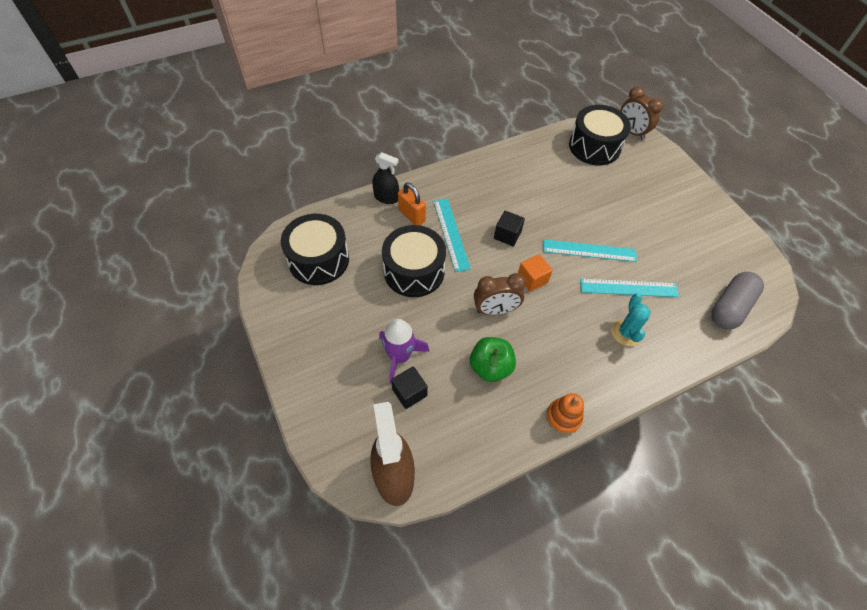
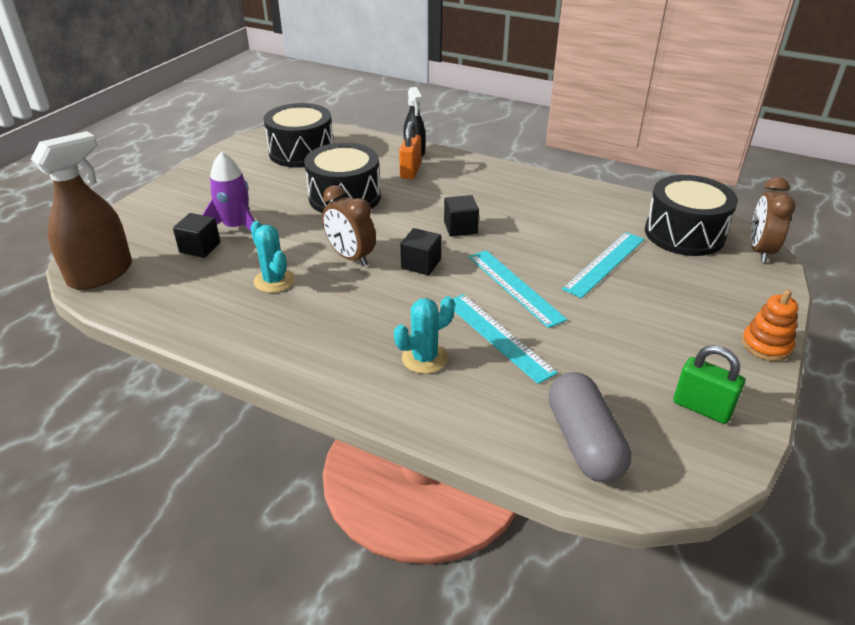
camera: 55 degrees right, 20 degrees down
(451, 234) = (417, 198): turquoise ruler -> turquoise ruler (604, 263)
(490, 367) = (274, 281): green apple -> turquoise cactus
(532, 279) = (421, 264): orange cube -> black cube
(563, 417) = (253, 352): orange stacking toy -> orange stacking toy (766, 345)
(730, 307) = (584, 442): grey capsule -> grey capsule turned 75 degrees clockwise
(732, 247) = (701, 408): none -> green padlock

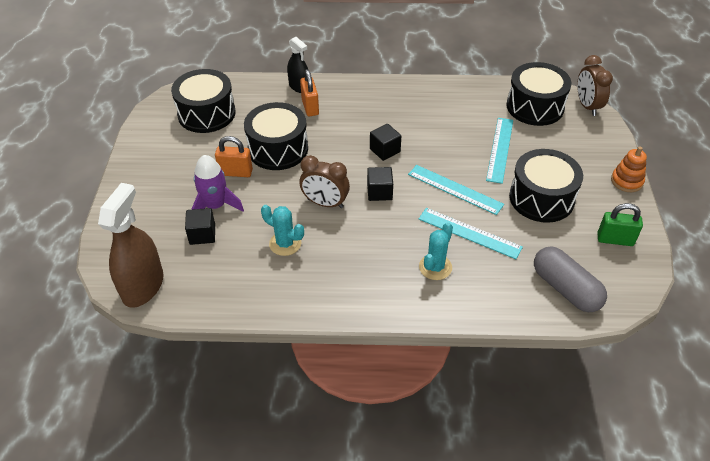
camera: 25 degrees left, 10 degrees up
(283, 205) = (235, 172): none -> orange padlock
(624, 328) = (541, 198): none -> black drum

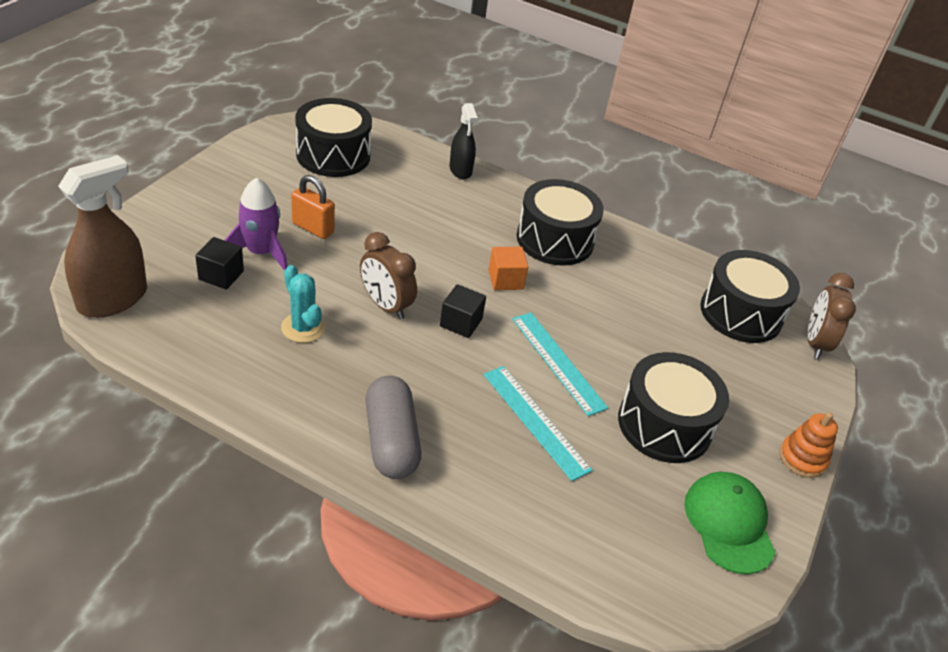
camera: 20 degrees right, 5 degrees down
(278, 149) = (381, 224): black drum -> black drum (555, 239)
(310, 107) = (455, 196): orange padlock -> none
(385, 150) = (505, 280): black cube -> orange cube
(435, 267) = (459, 440): turquoise cactus -> none
(500, 149) = (654, 342): turquoise ruler -> none
(565, 288) = (611, 551): grey capsule -> grey capsule (391, 440)
(615, 240) = (729, 523): green padlock -> green cap

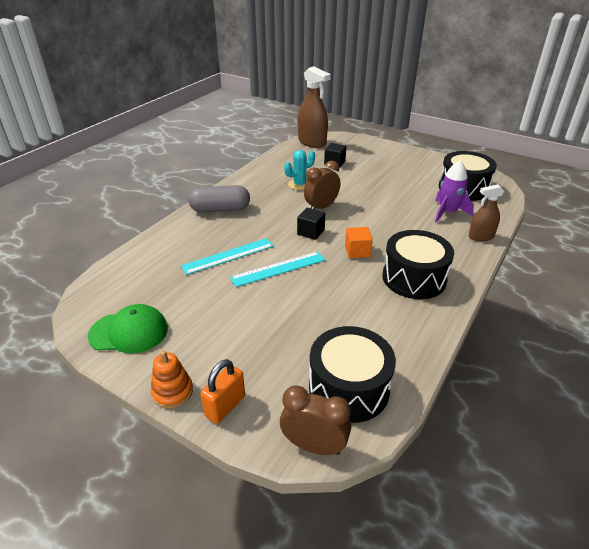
camera: 100 degrees right, 5 degrees down
(260, 253) = (356, 171): purple rocket -> purple rocket (447, 212)
(313, 228) = (383, 184): orange padlock -> orange padlock (225, 406)
(460, 170) = (481, 236): black spray bottle -> brown spray bottle
(664, 424) = (218, 313): black drum -> none

